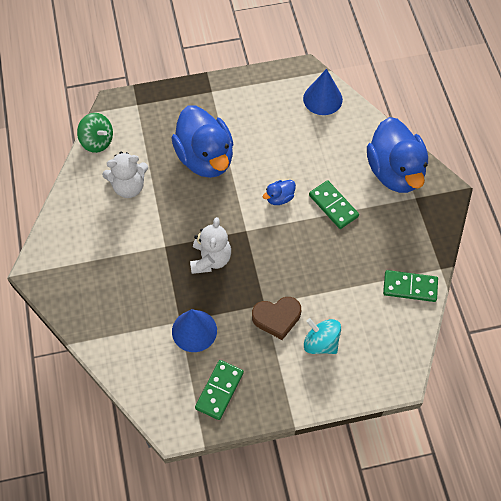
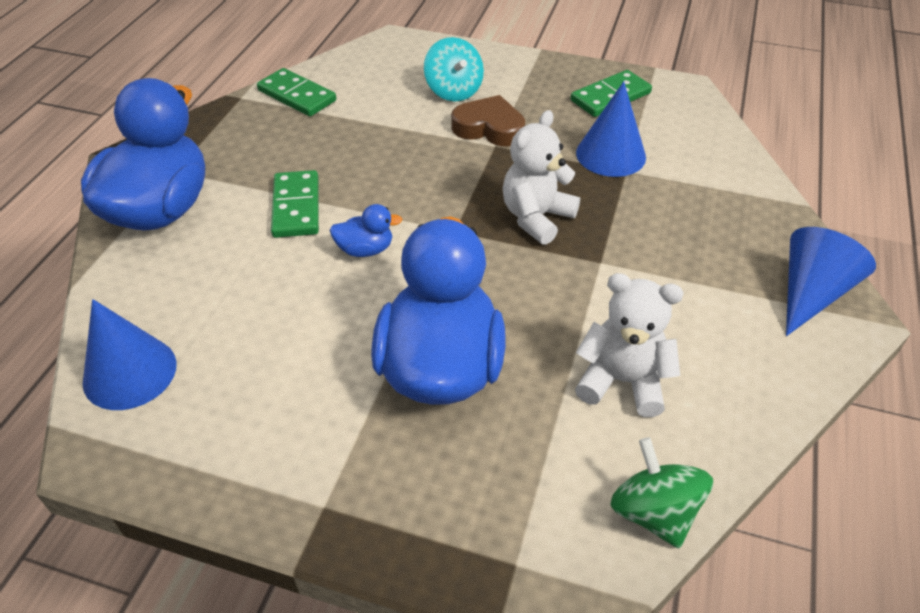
camera: 150 degrees left, 15 degrees down
(57, 276) = (811, 293): none -> blue cone

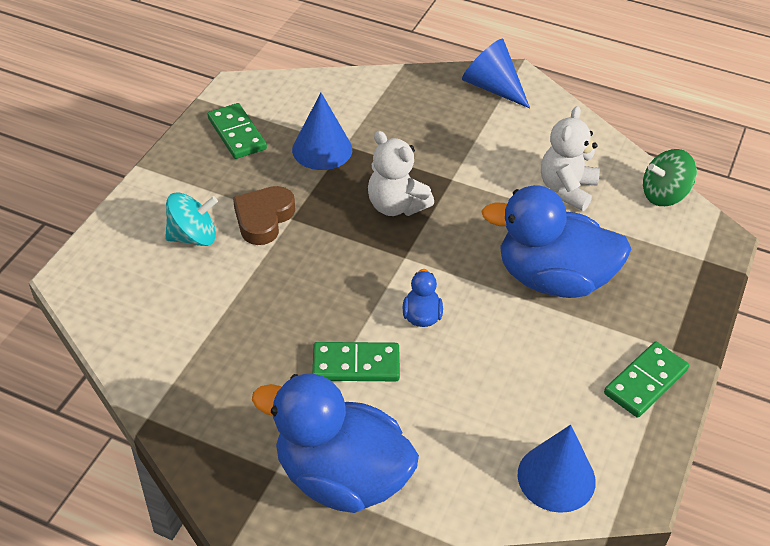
camera: 85 degrees left, 0 degrees up
(297, 96) = (161, 365): green domino -> green domino (645, 382)

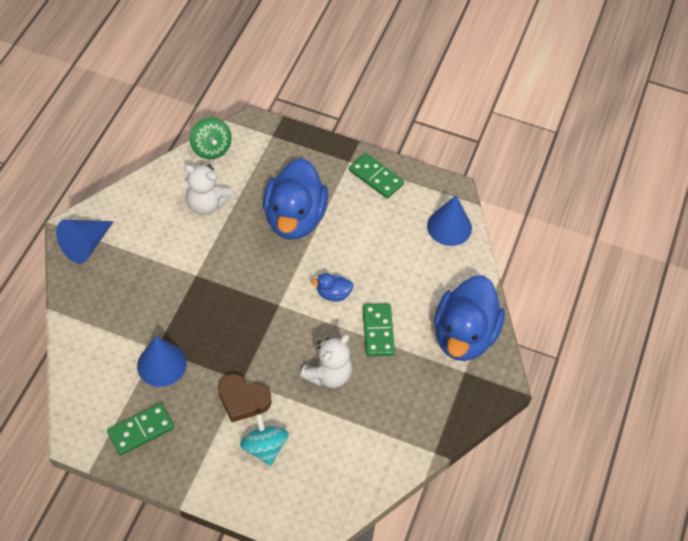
camera: 95 degrees left, 10 degrees up
(396, 206) = (226, 311): white teddy bear -> white teddy bear (328, 375)

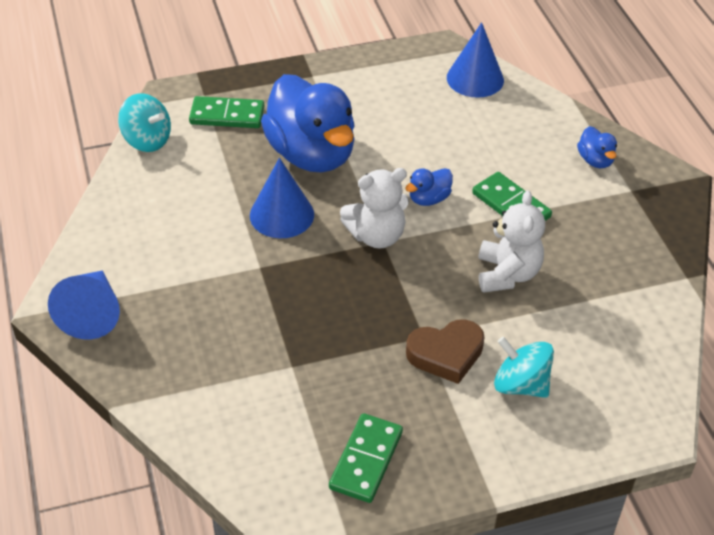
camera: 35 degrees left, 10 degrees down
(161, 364) = (316, 378): blue cone -> blue cone (282, 215)
(206, 204) = (198, 194): white teddy bear -> white teddy bear (376, 236)
(211, 148) = (147, 140): green spinning top -> turquoise spinning top
(376, 177) = (355, 75): green domino -> green domino (227, 115)
(464, 335) = (595, 160): blue duck -> blue duck, size x0.42

